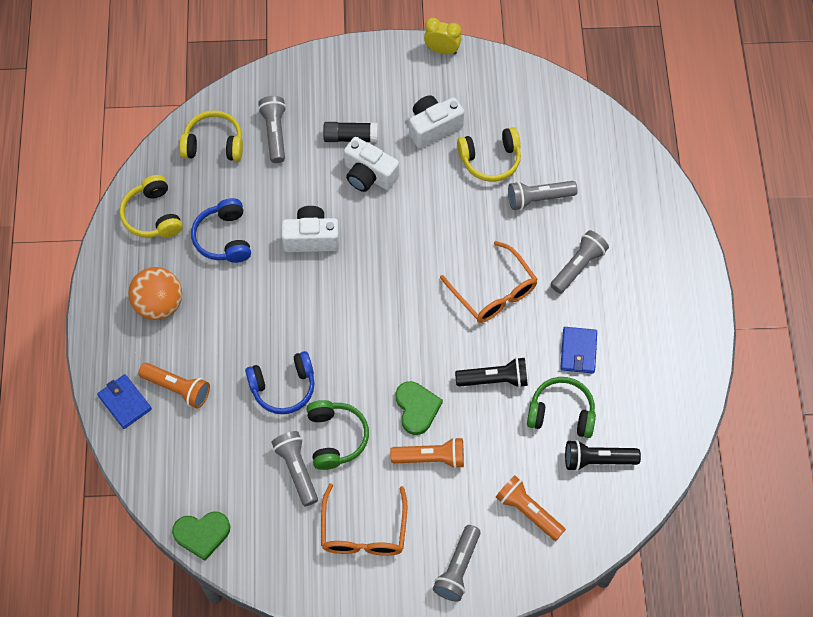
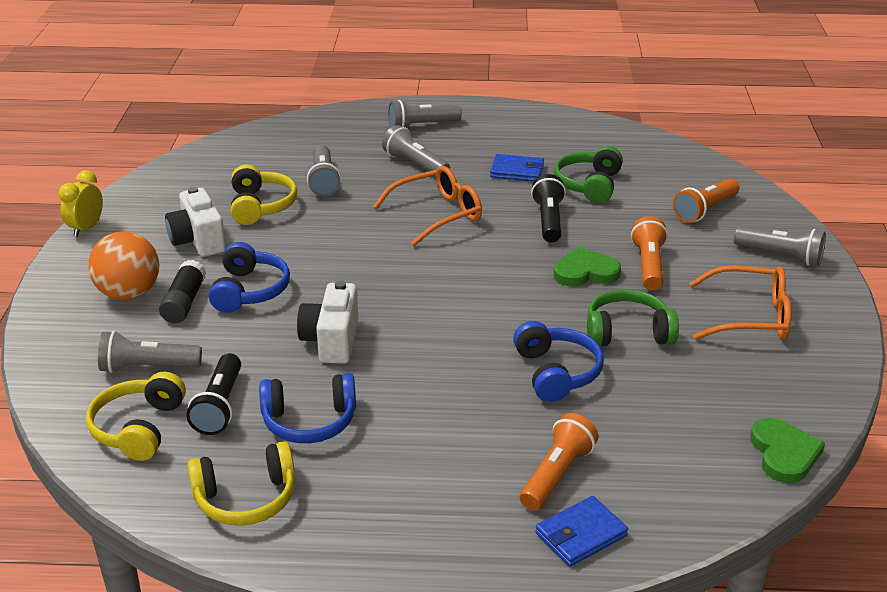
camera: 85 degrees left, 30 degrees down
(159, 304) = (411, 493): orange ball -> orange ball (129, 293)
(297, 470) = (676, 365): grey flashlight -> grey flashlight (421, 126)
(369, 175) = (249, 291): white camera -> blue headphones
(597, 460) = (641, 170): black flashlight -> black flashlight (220, 406)

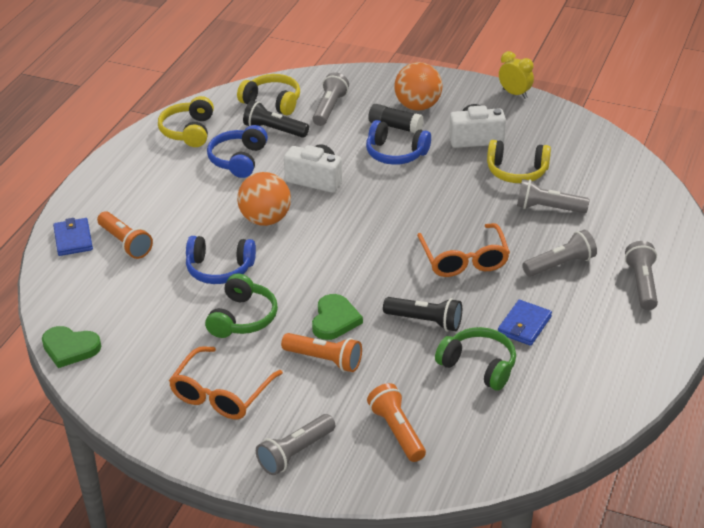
camera: 110 degrees right, 5 degrees up
(437, 361) = (265, 219): none -> orange ball

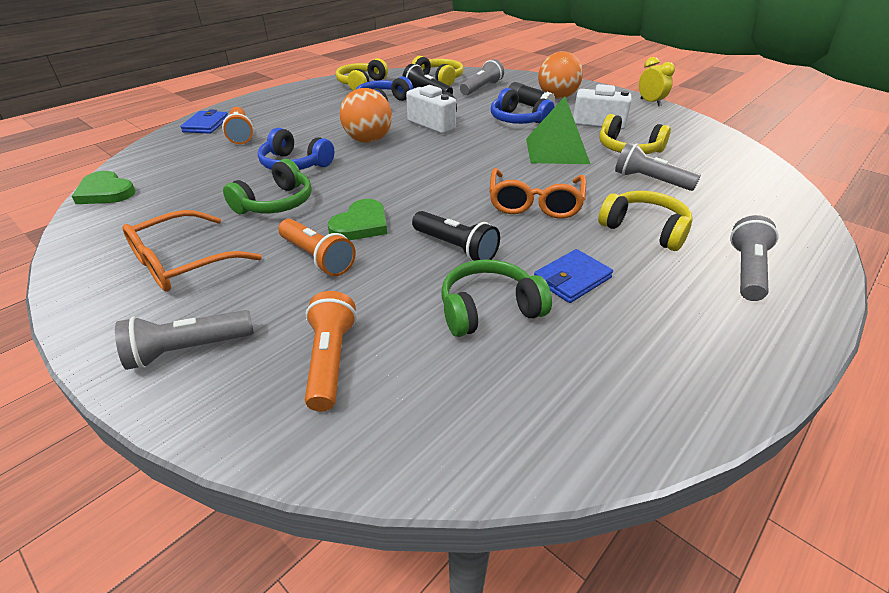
camera: 20 degrees right, 0 degrees up
(453, 190) = (556, 151): none -> green pyramid
(479, 366) = (489, 309): green headphones -> green headphones turned 75 degrees counterclockwise
(560, 264) = (644, 229): grey flashlight -> yellow headphones

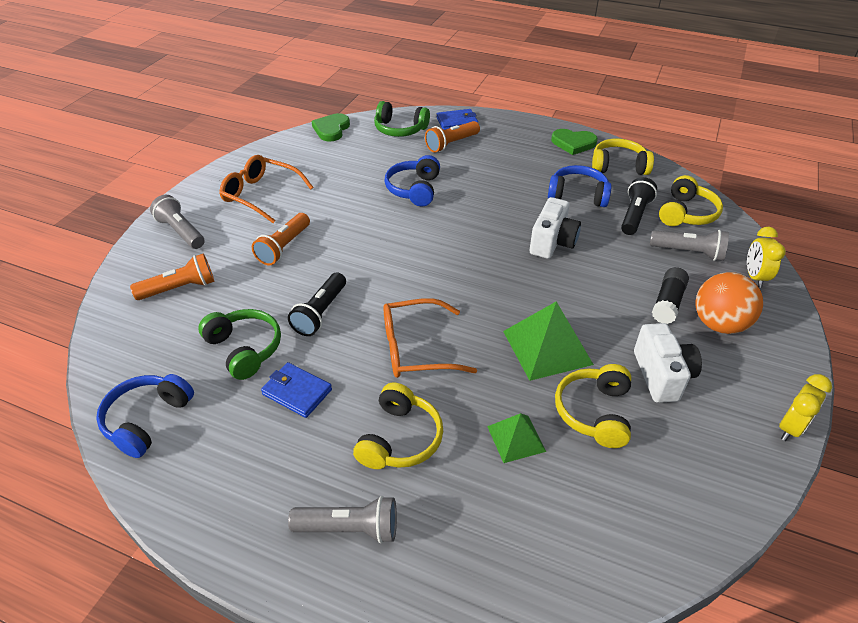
camera: 70 degrees right, 5 degrees up
(276, 203) = (348, 203): green headphones -> green headphones (400, 129)
(361, 224) = (335, 253): green heart -> green heart (573, 143)
(368, 140) = (484, 212): orange ball -> none
(517, 120) = (611, 301): blue headphones -> blue headphones (147, 420)
(518, 79) = (754, 277): none -> yellow clock
(650, 180) = (516, 438): grey flashlight -> green pyramid

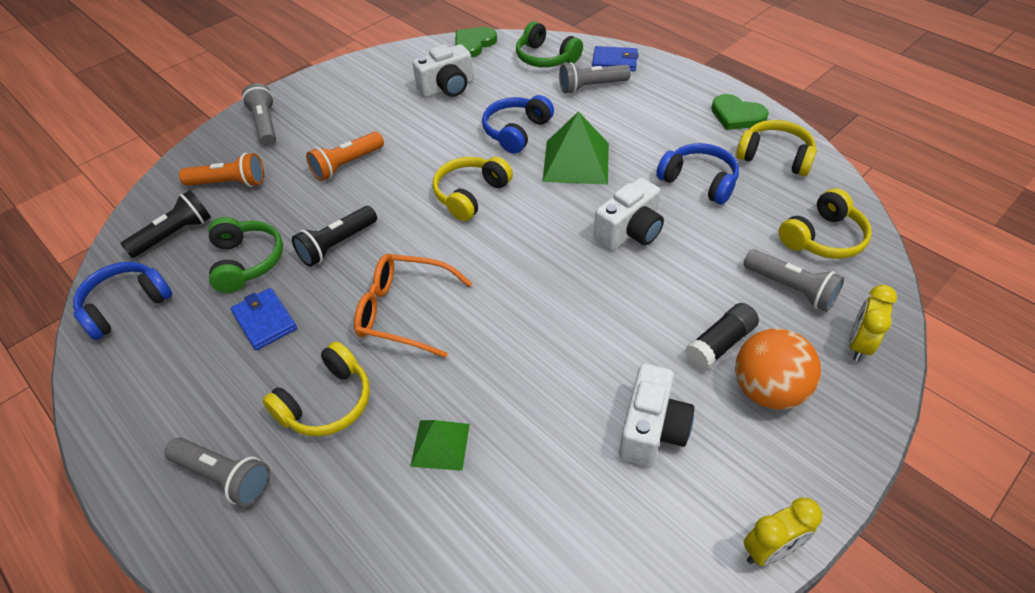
camera: 25 degrees right, 5 degrees up
(261, 195) = (360, 102): orange glasses -> none
(332, 168) = (447, 88): none -> white camera
(451, 144) = (591, 87): orange flashlight -> grey flashlight
(547, 347) = (541, 353): green pyramid -> green pyramid (576, 162)
(594, 412) = (543, 445): yellow headphones -> yellow headphones (470, 195)
(634, 215) = (753, 223): black flashlight -> black flashlight (174, 234)

